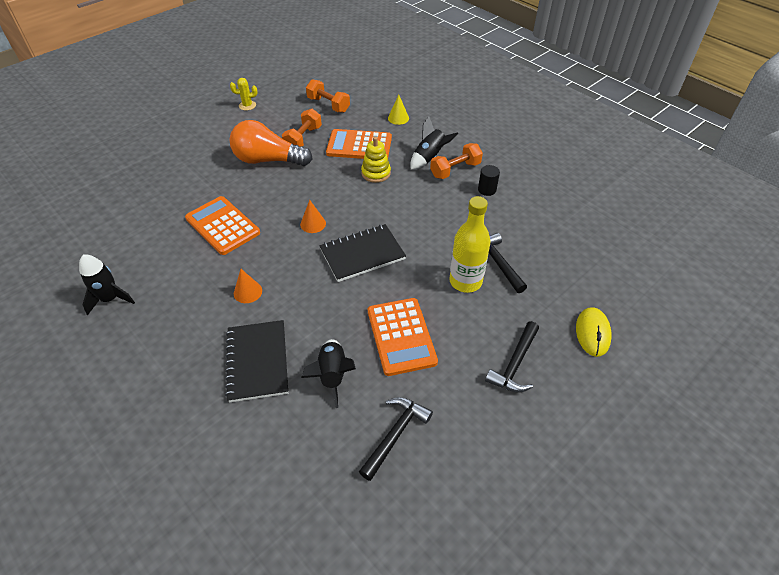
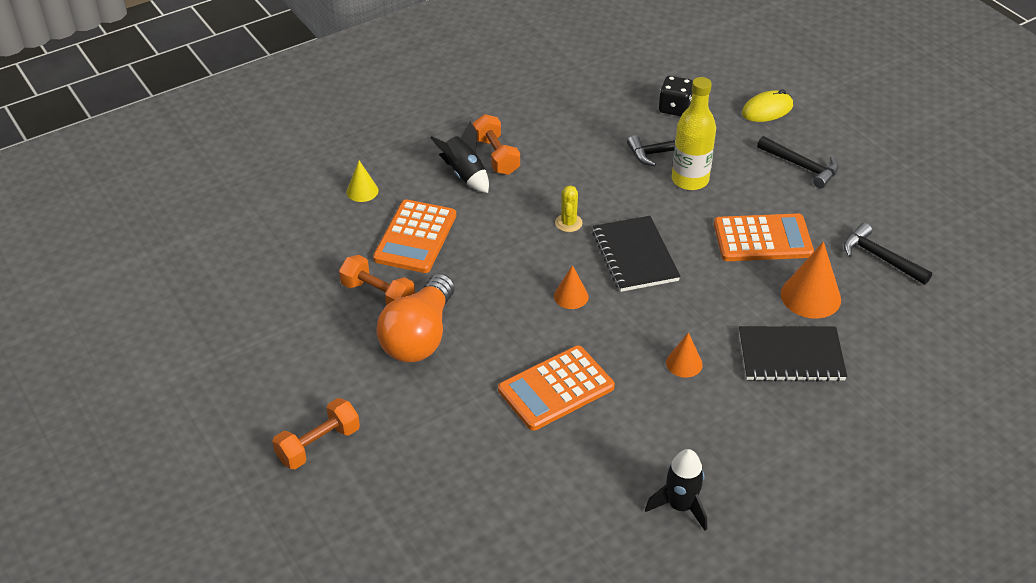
camera: 80 degrees left, 5 degrees down
(247, 105) = (258, 358): yellow cactus -> yellow cactus (568, 223)
(328, 105) = (297, 260): orange dumbbell -> orange dumbbell (318, 445)
(332, 375) = (810, 296): black rocket -> orange cone
(376, 173) = (482, 227): yellow stacking toy -> none
(487, 190) = (541, 137): black cylinder -> none
(561, 264) = (674, 108): none -> black dice
(592, 333) = (767, 110): yellow mouse -> yellow mouse turned 45 degrees counterclockwise

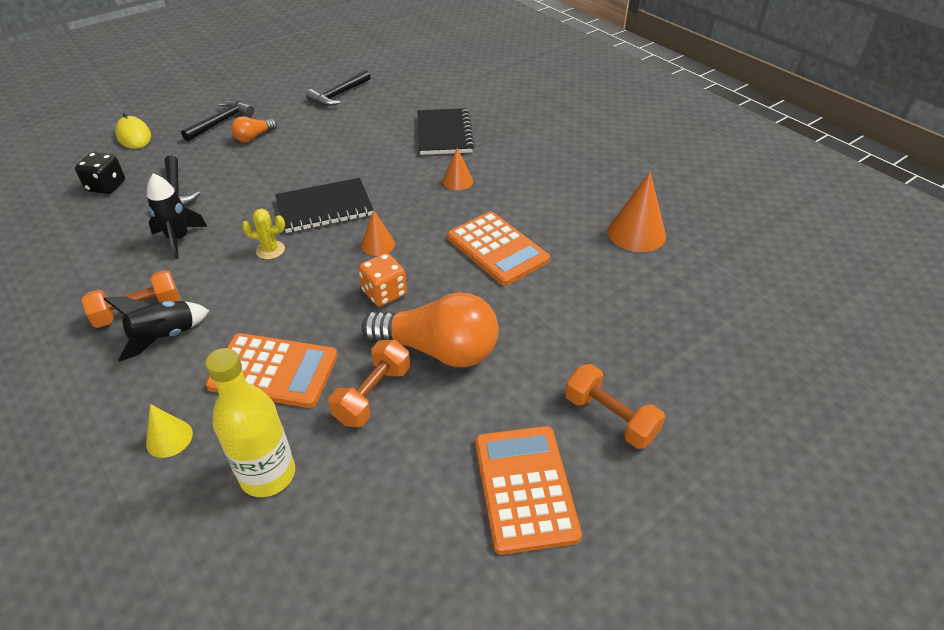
camera: 95 degrees left, 0 degrees up
(498, 301) = (384, 293): none -> orange dice
(680, 506) = (603, 183): black rocket -> black rocket (179, 239)
(690, 180) = (223, 178): yellow bottle -> yellow bottle (268, 475)
(762, 239) = (310, 142): orange calculator -> orange calculator (524, 488)
(771, 194) = (253, 137): none -> orange light bulb
(810, 296) = (380, 123): orange cone -> orange cone (636, 233)

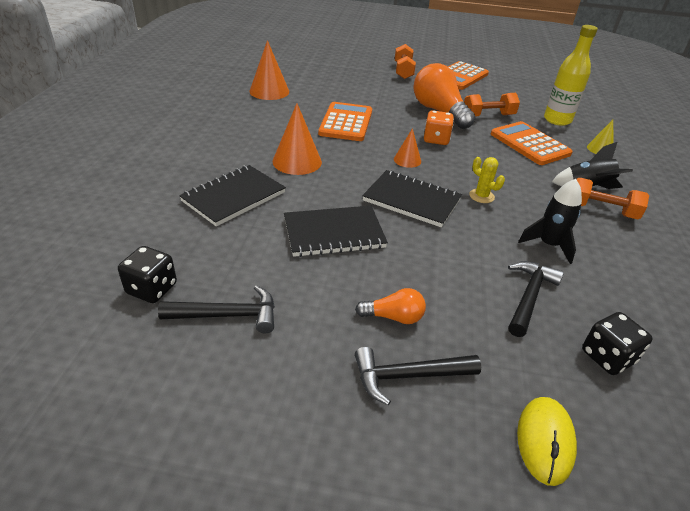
camera: 135 degrees left, 5 degrees down
(346, 153) = (334, 233): none -> black notebook
(391, 83) = (152, 289): none -> black dice
(457, 181) = (297, 161): orange cone -> orange cone, size x1.72

